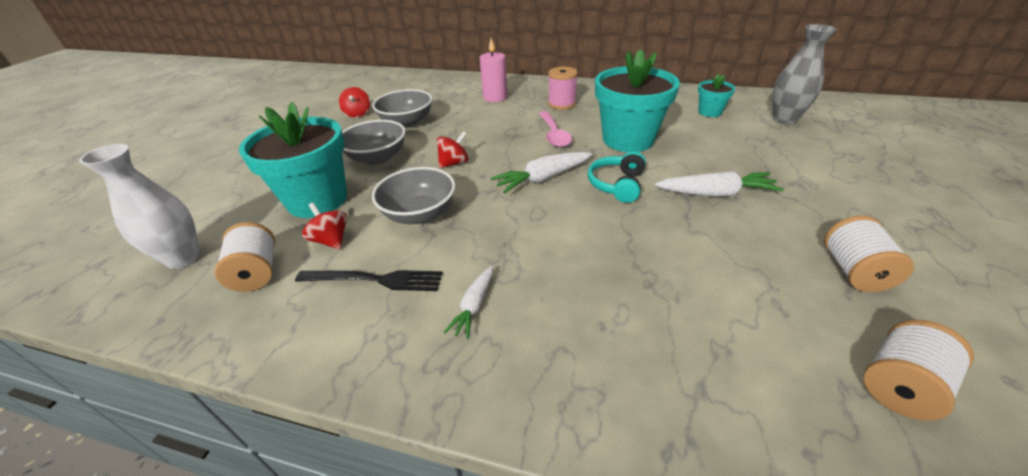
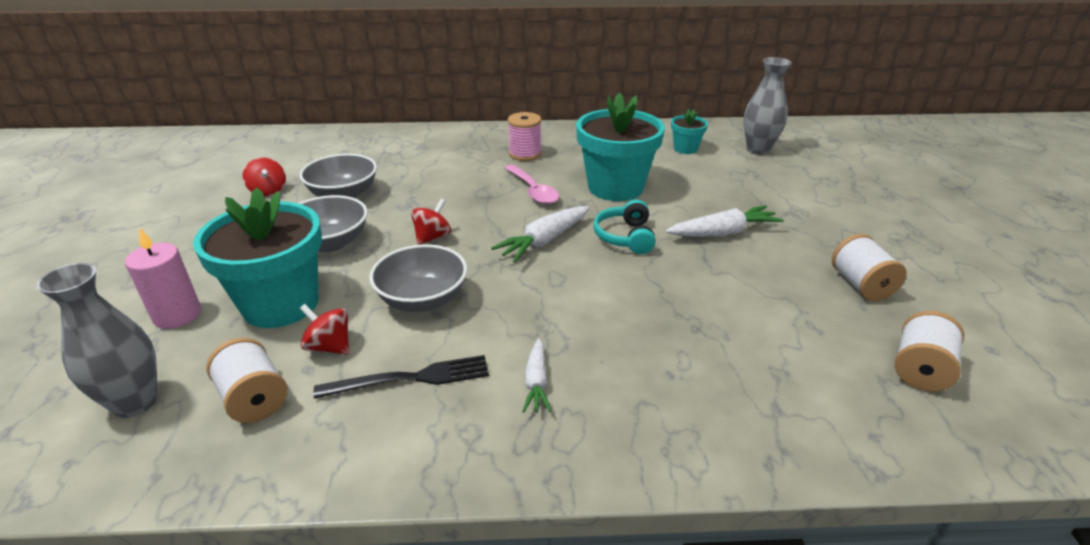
camera: 20 degrees left, 5 degrees down
(183, 258) = (135, 402): white vase -> grey vase
(495, 97) = (441, 153): pink candle -> pink candle (177, 315)

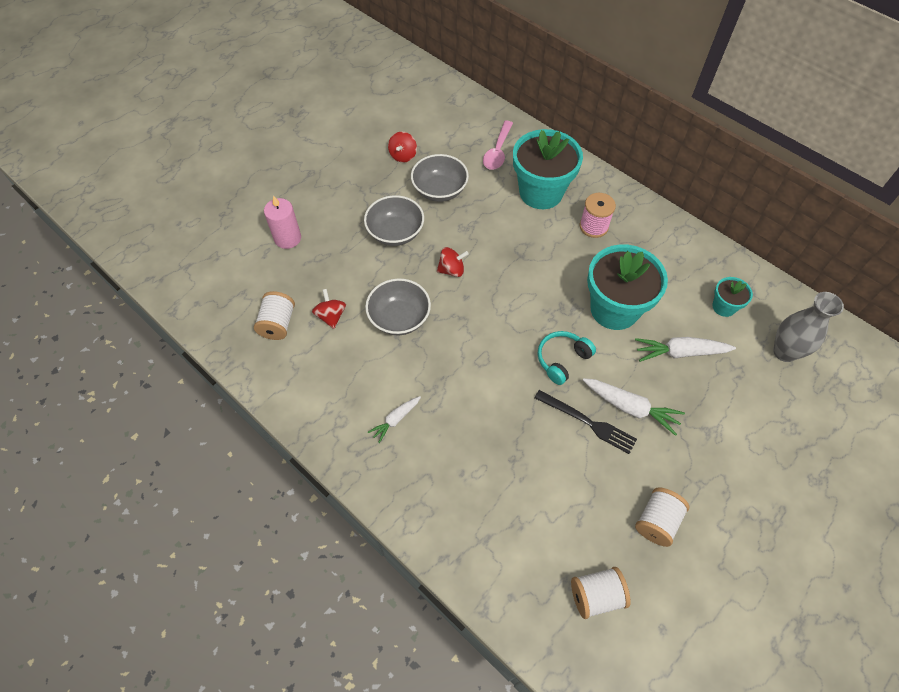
camera: 45 degrees right, 25 degrees up
(135, 402) = (236, 287): grey vase -> none
(281, 304) = (334, 266): turquoise flower pot -> turquoise flower pot (541, 192)
(410, 378) = (346, 367): black fork -> black fork (588, 422)
(533, 191) = (555, 271): pink spoon -> pink spoon (498, 151)
(544, 241) = (510, 323): white carrot -> white carrot (680, 352)

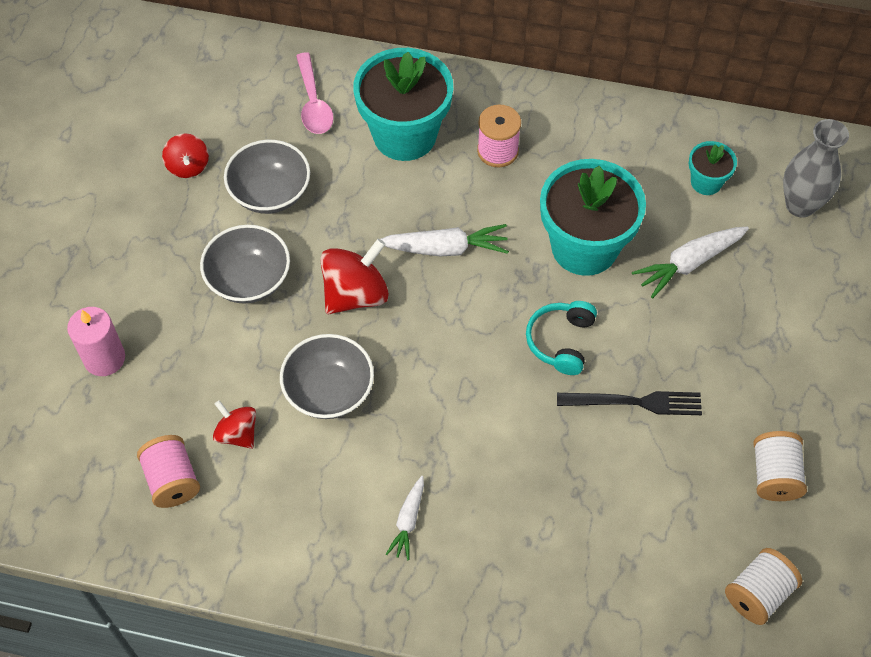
camera: 30 degrees left, 0 degrees up
(278, 324) = (172, 480): white spool -> pink spool
(451, 270) = (355, 294): red spinning top -> red spinning top, size x1.66
(630, 407) = (672, 359): white carrot -> white carrot (445, 248)

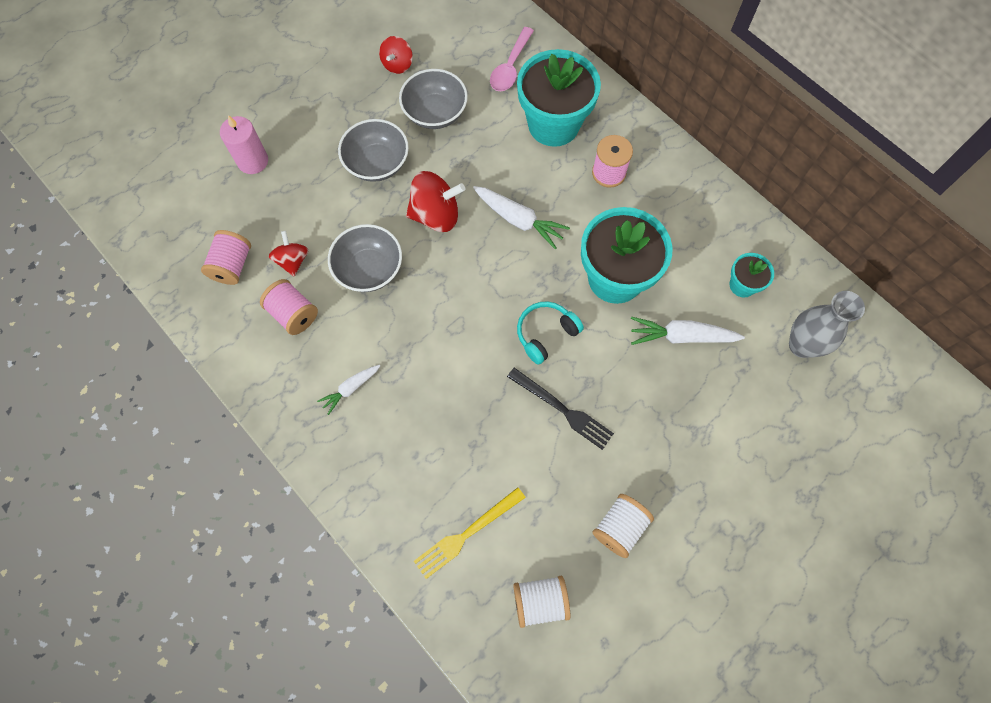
camera: 35 degrees right, 10 degrees up
(284, 487) = (293, 314): none -> pink spool
(639, 581) = (466, 534): none -> yellow fork

